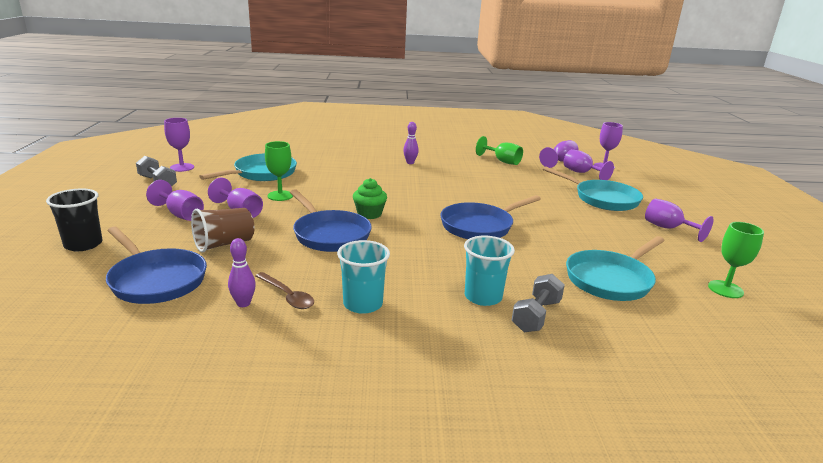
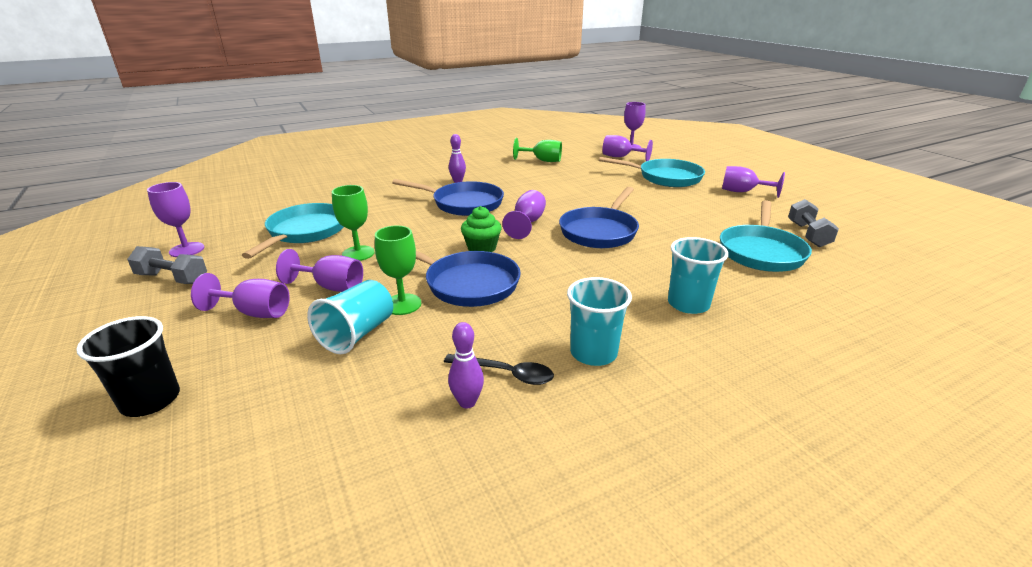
camera: 25 degrees left, 5 degrees up
(156, 280) = (319, 413): blue pan -> blue pan (463, 204)
(224, 244) = (357, 334): brown cup -> turquoise cup
(287, 296) = (506, 373): brown spoon -> black spoon
(536, 315) = (751, 307): grey dumbbell -> grey dumbbell (808, 234)
(560, 161) = (591, 150): purple goblet -> purple goblet (527, 223)
(725, 289) = (842, 234): green goblet -> green goblet (402, 304)

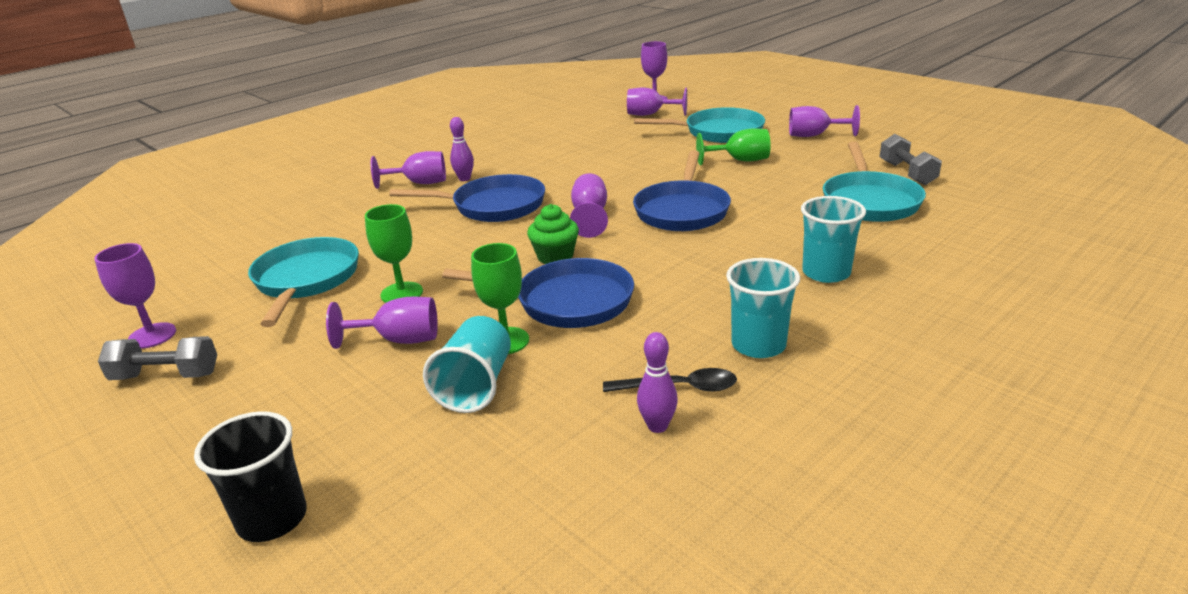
camera: 15 degrees left, 0 degrees up
(255, 313) = (322, 391): purple goblet -> purple goblet (419, 183)
(542, 161) = (556, 134): green goblet -> green goblet (740, 161)

